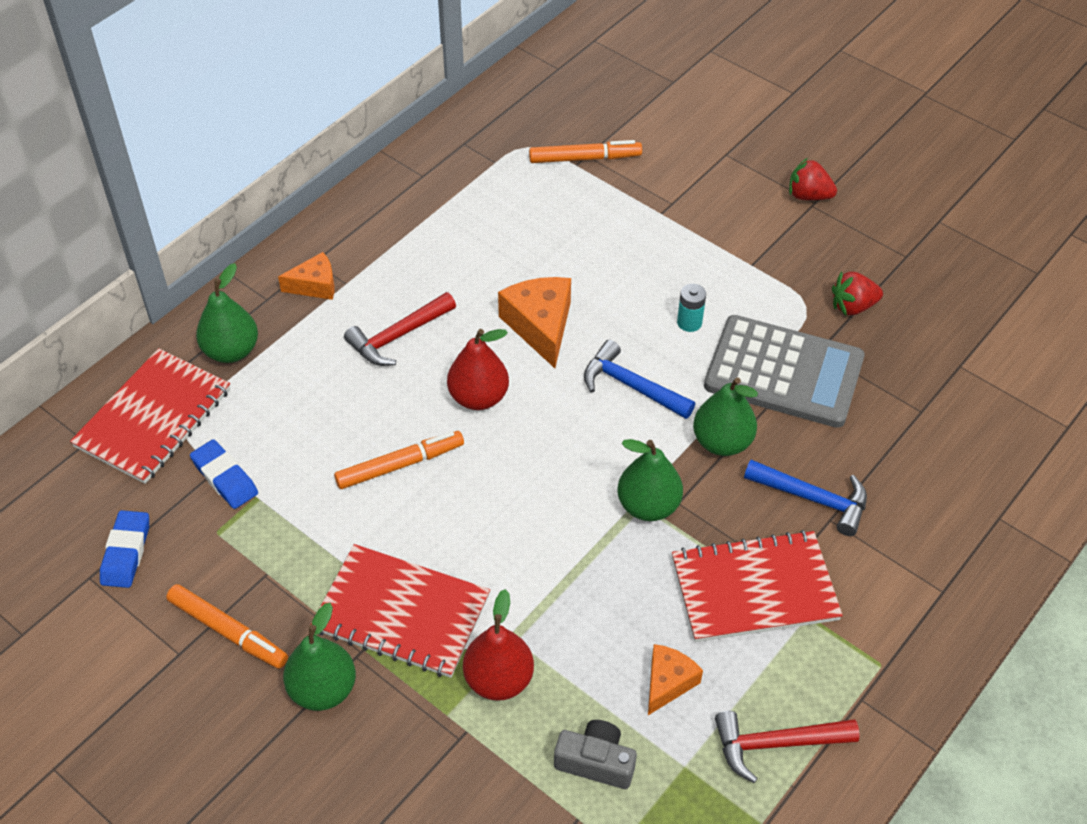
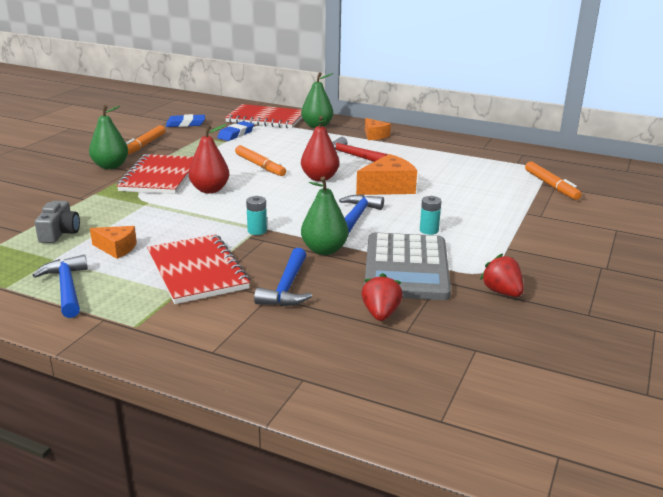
camera: 75 degrees right, 25 degrees down
(499, 679) = (118, 203): red pear -> red pear (210, 190)
(648, 505) = (257, 231): green pear -> turquoise battery
(776, 744) = (67, 288): red hammer -> blue hammer
(808, 196) = (610, 265): red strawberry -> red strawberry (380, 314)

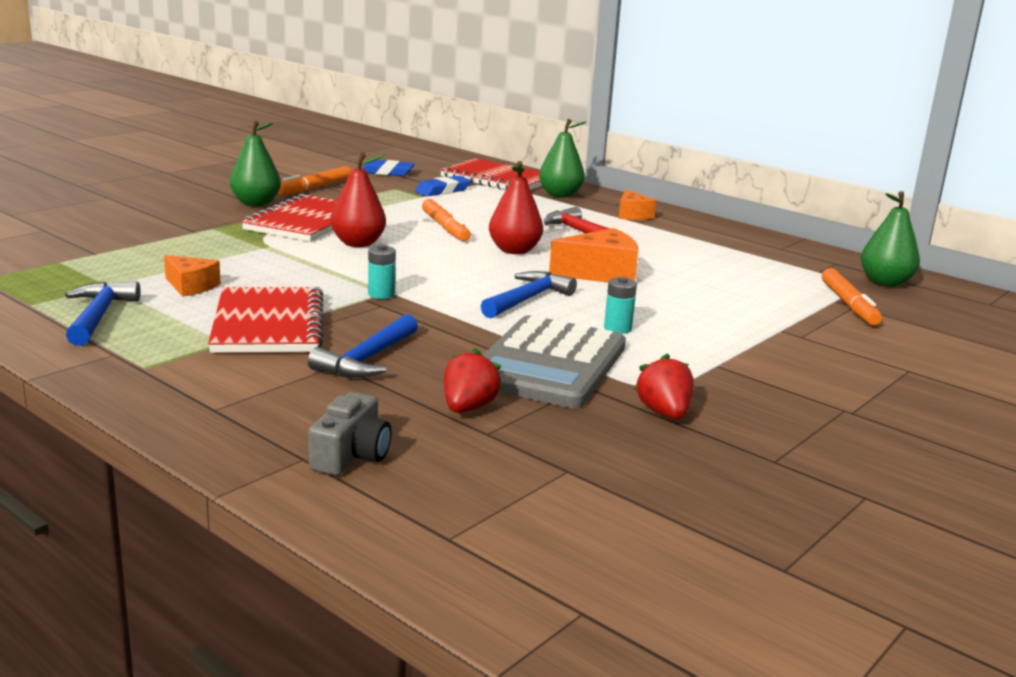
camera: 15 degrees right, 5 degrees down
(60, 232) = (138, 261): grey camera -> grey camera (351, 455)
(324, 250) = (452, 328): green pear -> green pear (885, 282)

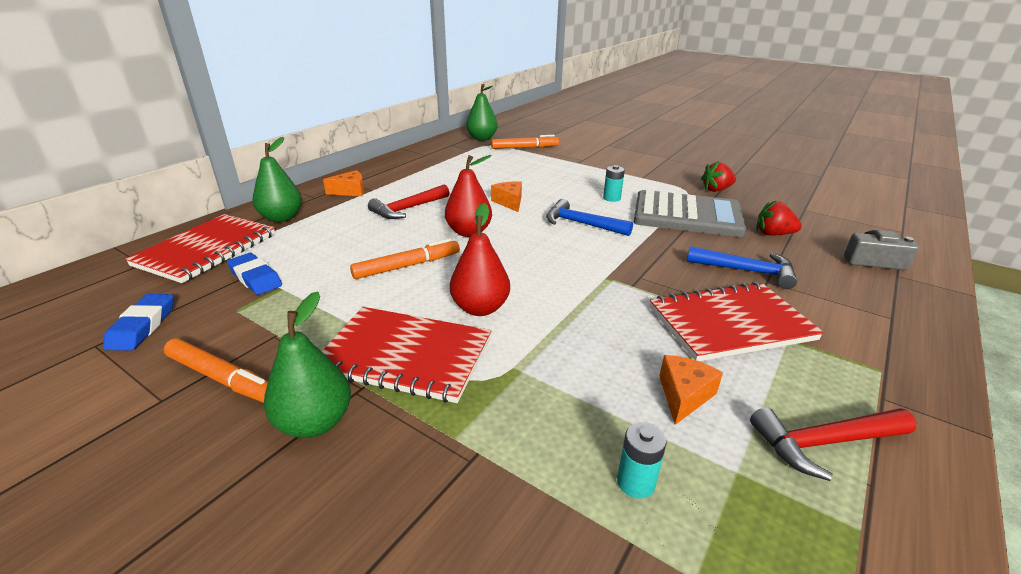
camera: 95 degrees left, 10 degrees up
(99, 316) = (824, 442): blue hammer -> red hammer
(381, 294) = (616, 279): turquoise battery -> turquoise battery (635, 482)
(601, 274) = (509, 202): orange cheese -> orange cheese, size x0.62

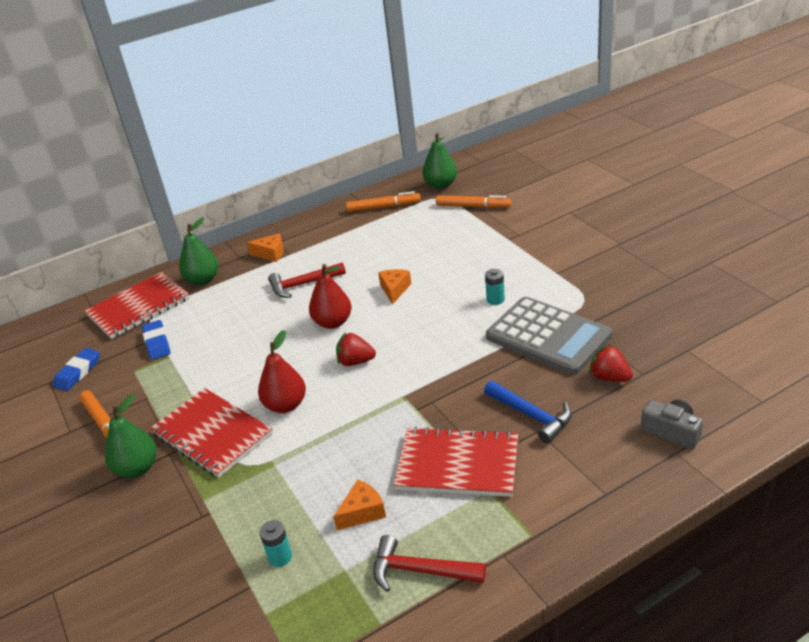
camera: 30 degrees right, 5 degrees up
(407, 266) = (262, 352): orange marker -> orange marker (383, 207)
(581, 224) = (436, 330): blue hammer -> none
(716, 190) = (619, 304): red strawberry -> red strawberry (355, 362)

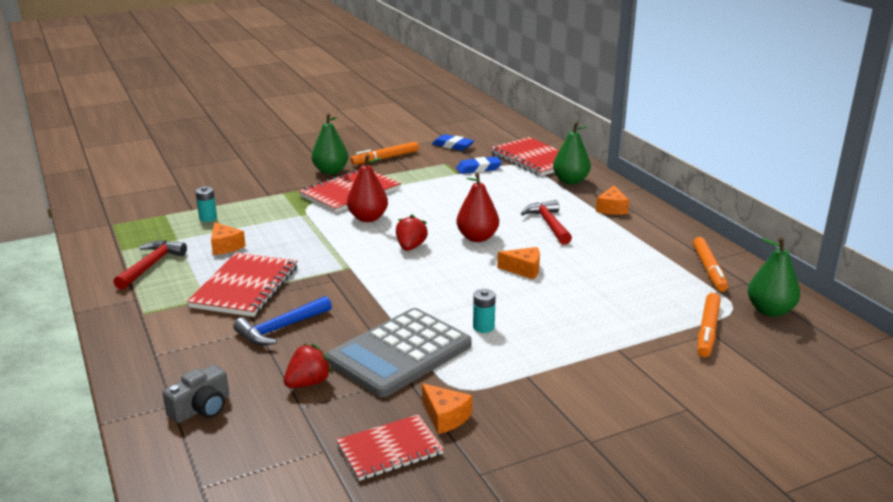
camera: 90 degrees right, 10 degrees down
(622, 302) = (445, 417): none -> orange cheese
(671, 320) = (390, 450): none -> red notebook

